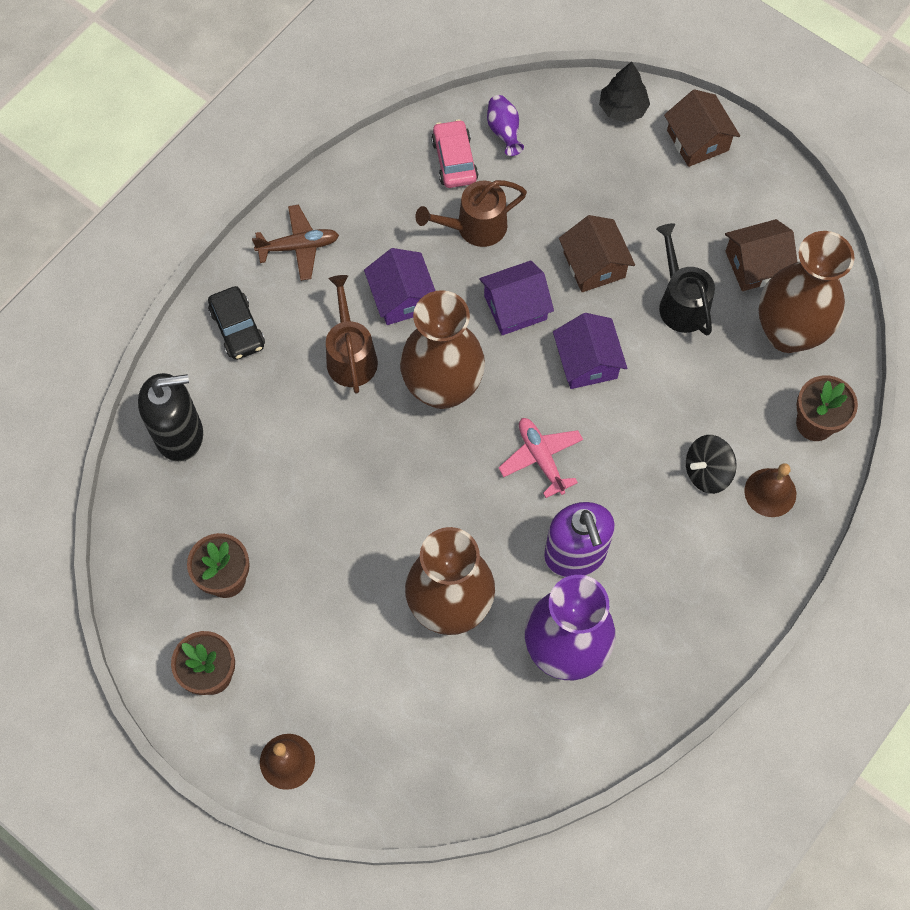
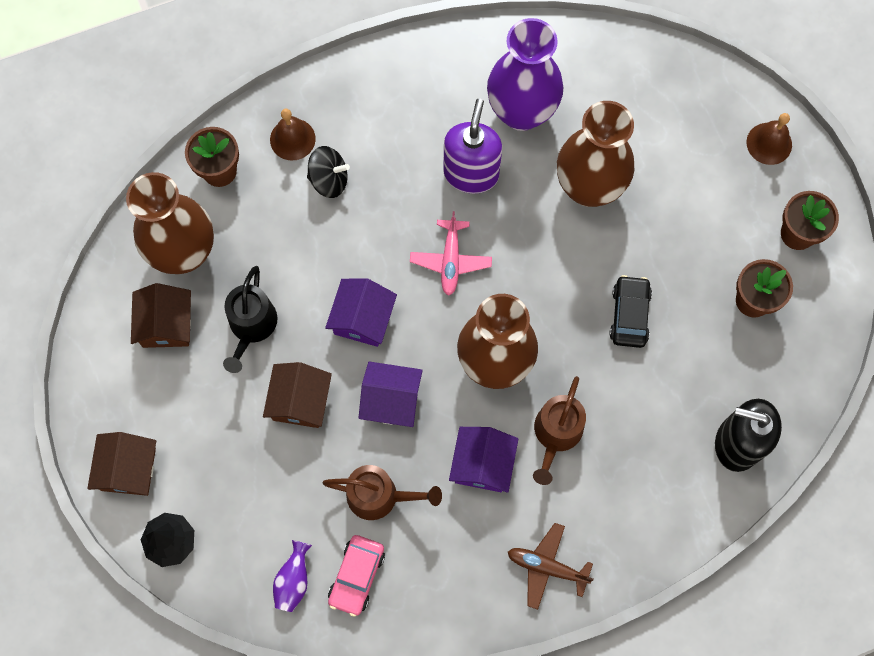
camera: 150 degrees left, 5 degrees up
(237, 328) = (641, 515): black car -> black car (629, 315)
(755, 265) = (166, 324): brown house -> brown house turned 75 degrees clockwise

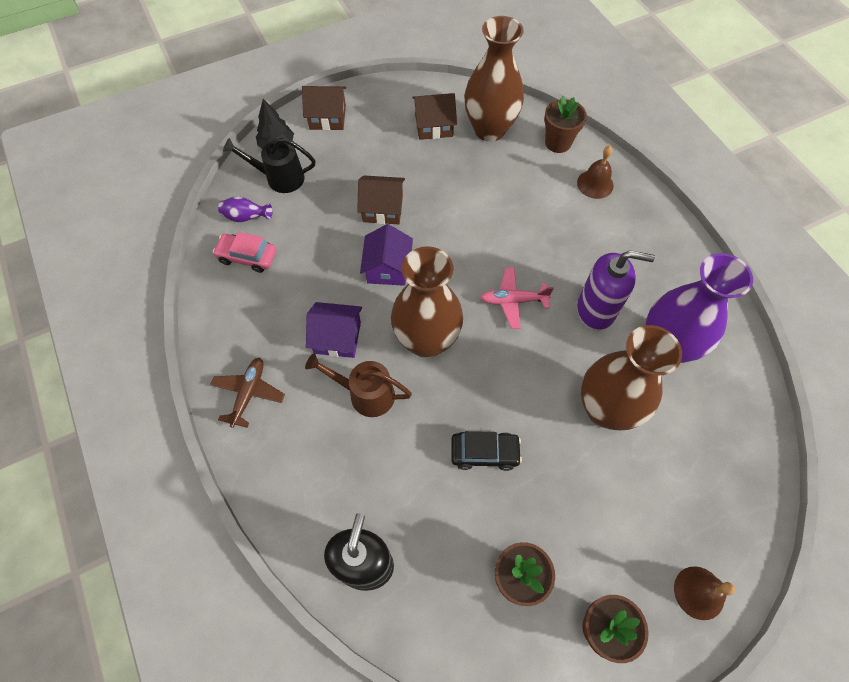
camera: 85 degrees right, 10 degrees down
(251, 326) = (438, 174): black watering can -> black watering can (280, 178)
(329, 180) = (566, 210): black spinning top -> none
(362, 319) = (453, 243): purple house -> none
(379, 496) = (310, 266): brown watering can -> none

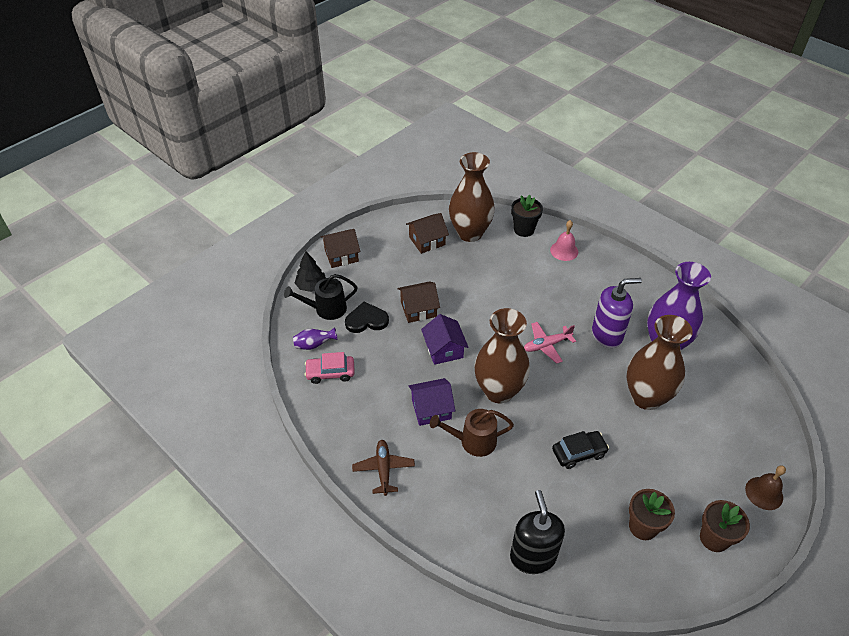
camera: 20 degrees left, 15 degrees down
(317, 204) = (366, 320): none -> black heart
(558, 143) = (524, 229): brown flower pot -> black flower pot
(595, 184) = (564, 251): brown bell -> pink bell

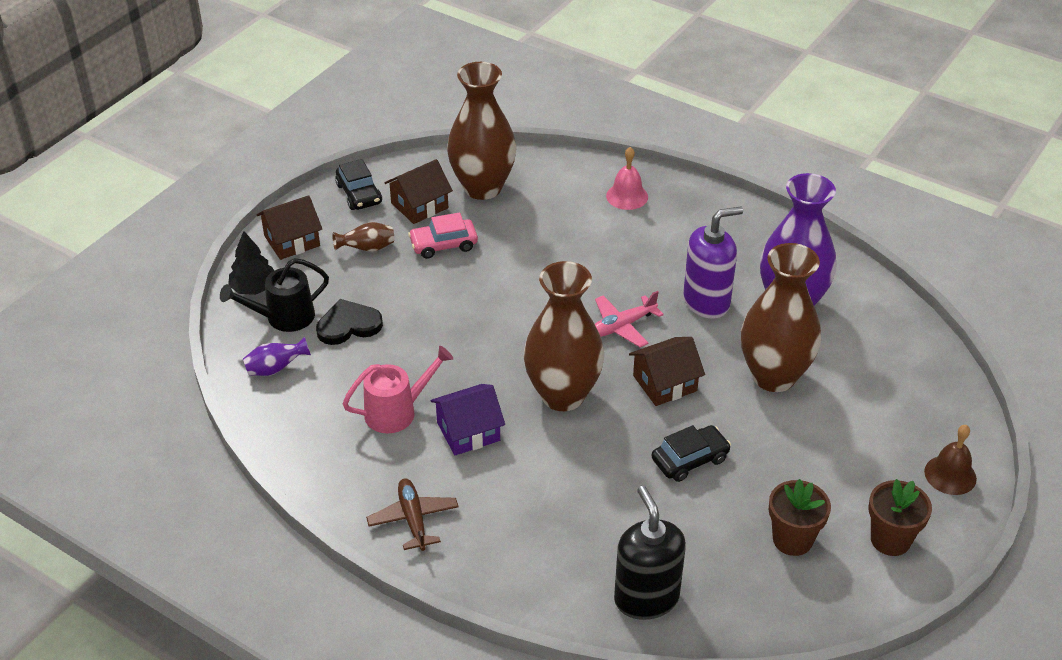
camera: 10 degrees left, 5 degrees down
(330, 373) = (308, 403): pink car -> pink car (443, 245)
(386, 387) = (396, 412): none -> pink watering can
(388, 267) = (367, 248): none -> brown vase
(390, 228) = (359, 194): none -> black car
(418, 309) = (424, 301): brown house -> brown house (664, 383)
(444, 349) = (472, 350): purple house -> none
(473, 441) = (537, 465): brown watering can -> none
(524, 229) = (562, 174): black flower pot -> none

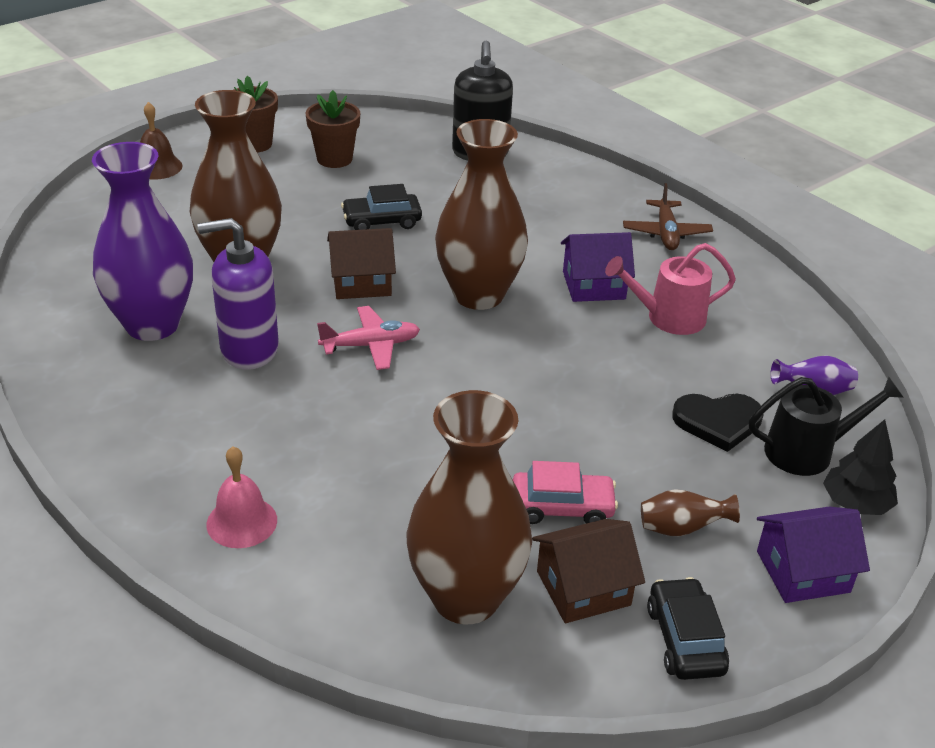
camera: 165 degrees left, 5 degrees down
(292, 241) = (803, 571): brown house -> purple house

